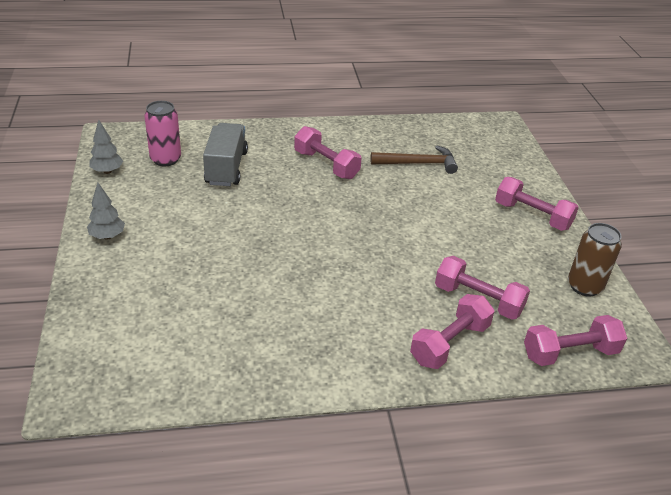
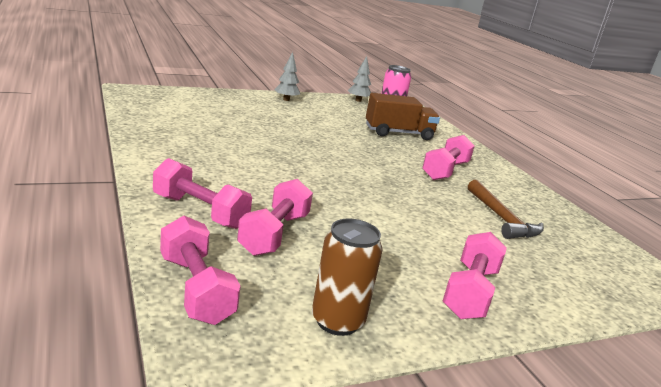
camera: 75 degrees right, 15 degrees down
(226, 168) = (398, 133): grey truck -> brown truck

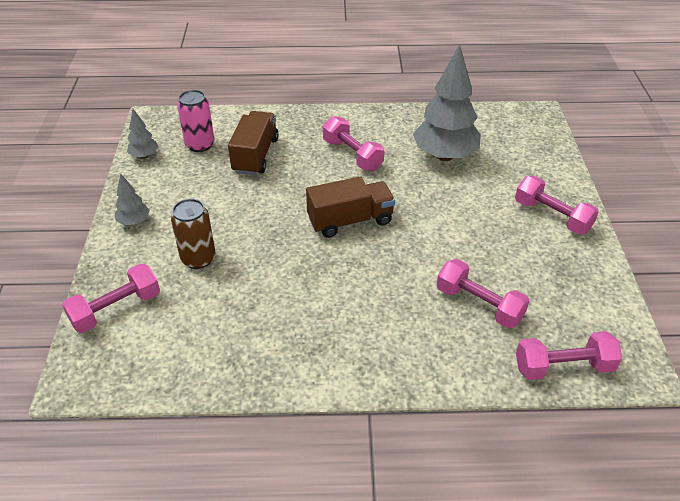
camera: 65 degrees left, 20 degrees up
(200, 211) = (442, 349): pink dumbbell -> pink dumbbell (116, 309)
(337, 321) = (592, 295): brown can -> brown can (198, 259)
(350, 170) = (350, 221): none -> brown truck
(501, 218) = (444, 156): brown hammer -> grey tree

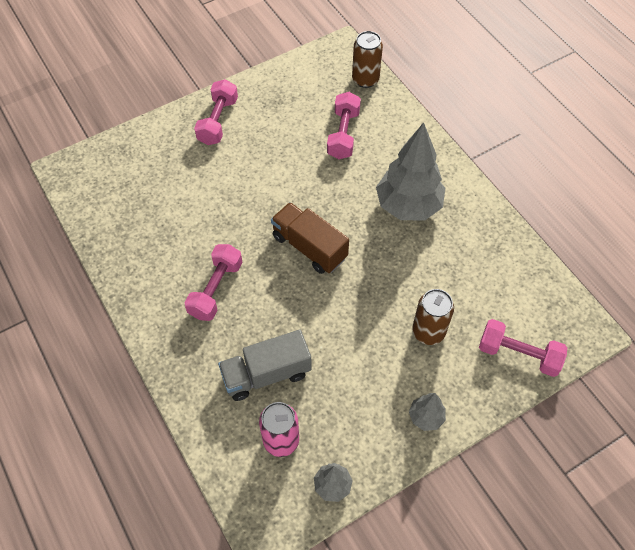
camera: 120 degrees left, 15 degrees up
(255, 155) = (266, 374): brown truck -> grey truck
(444, 156) = (175, 216): grey tree -> grey tree (408, 206)
(563, 367) = (365, 79): pink dumbbell -> brown can

